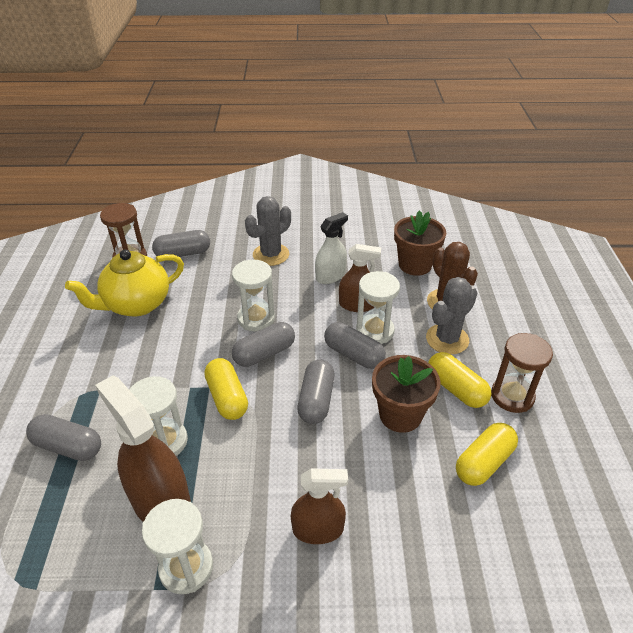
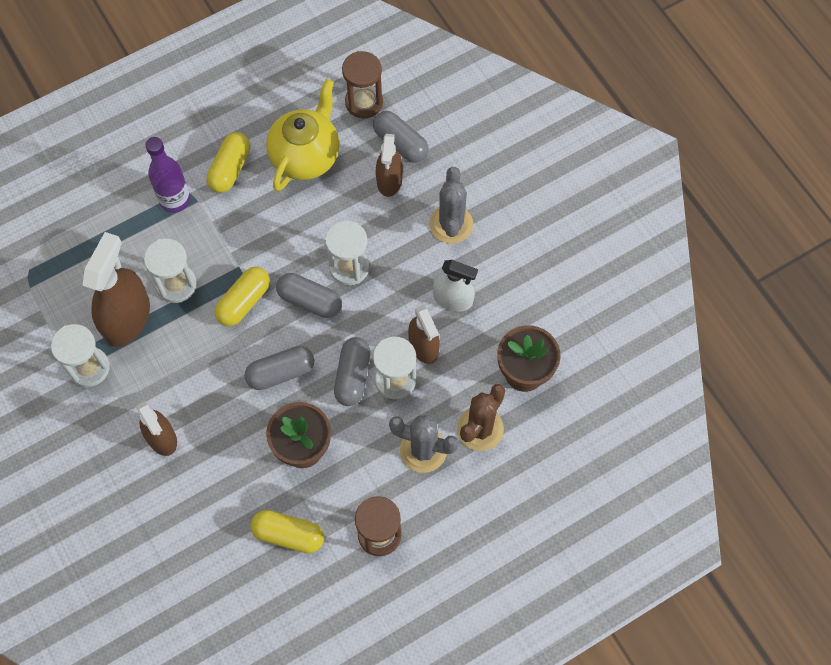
camera: 60 degrees right, 25 degrees up
(68, 446) = (135, 221): grey capsule -> none
(80, 405) = (175, 199): none -> purple bottle
(136, 304) = (306, 155): yellow teapot -> yellow teapot turned 90 degrees clockwise
(205, 270) = (389, 180): none -> brown spray bottle
(271, 255) = (451, 224): grey cactus -> grey cactus turned 75 degrees clockwise
(456, 389) = (360, 482): yellow capsule -> yellow capsule (230, 169)

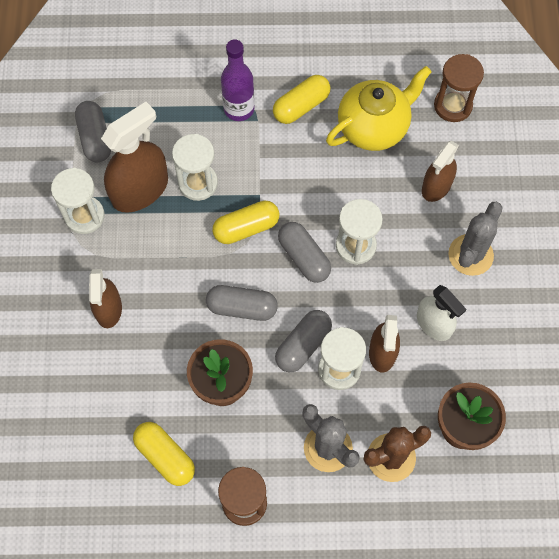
camera: 30 degrees right, 0 degrees up
(400, 143) = (465, 158): grey capsule -> grey capsule (95, 138)

